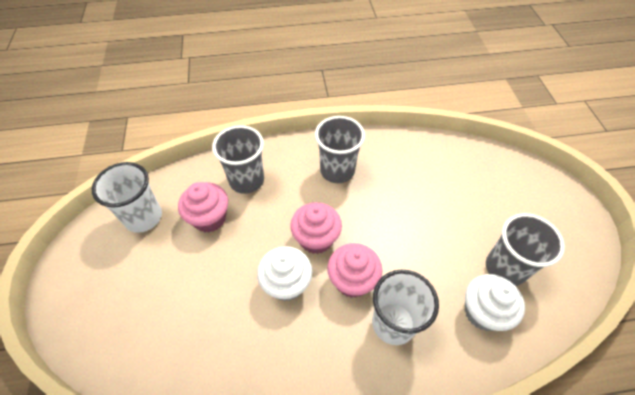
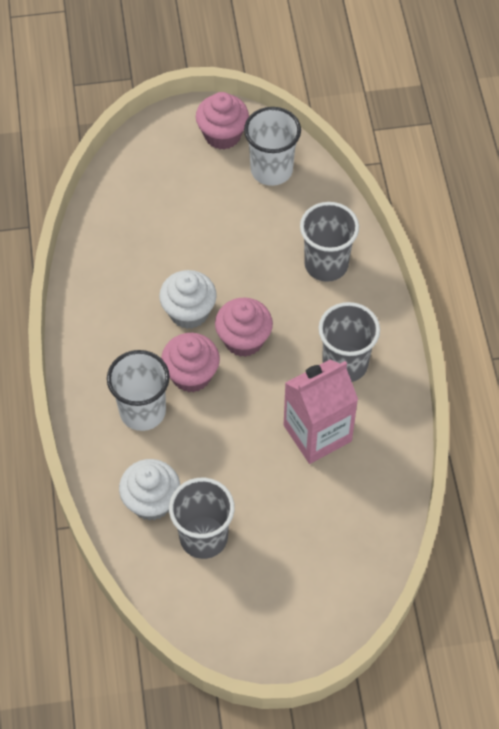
camera: 90 degrees right, 5 degrees up
(209, 218) = (271, 232): pink cupcake -> pink cupcake (222, 135)
(398, 189) = (317, 433): none -> pink carton

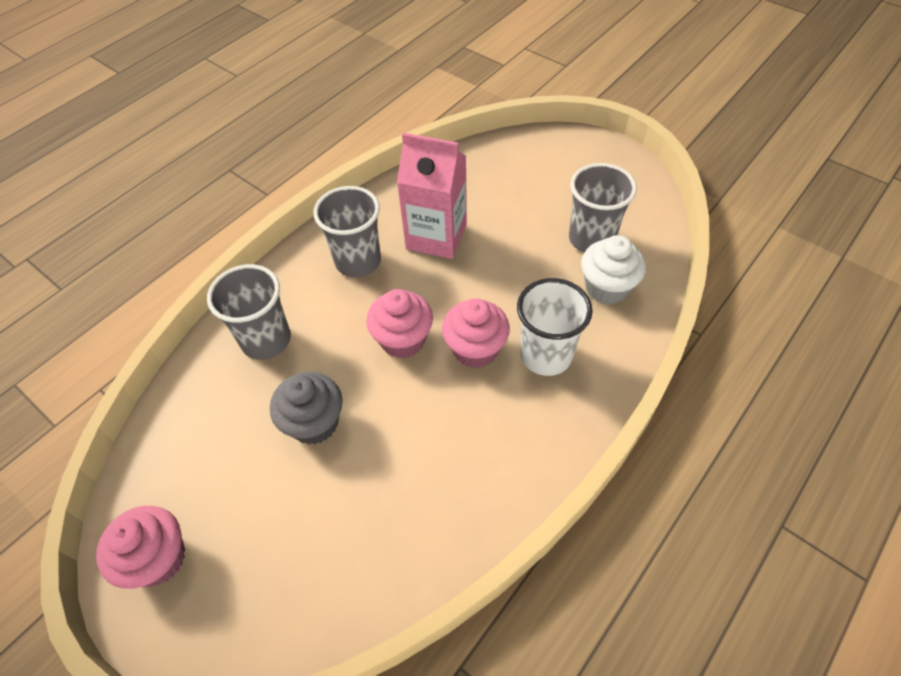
camera: 130 degrees left, 5 degrees down
(189, 312) = (416, 402): white cupcake -> none
(232, 251) = (314, 423): none -> grey cupcake
(271, 170) = (179, 468): white cup -> none

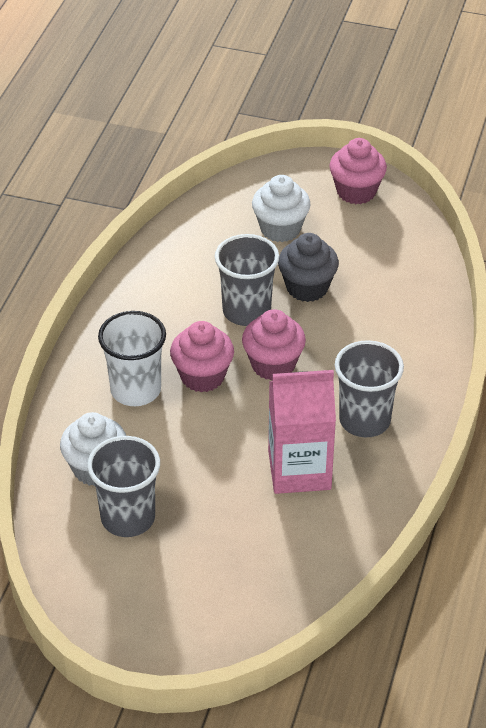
camera: 155 degrees right, 10 degrees down
(266, 340) = (396, 329): grey cup -> grey cup (246, 311)
(288, 527) = (280, 229): none -> white cupcake

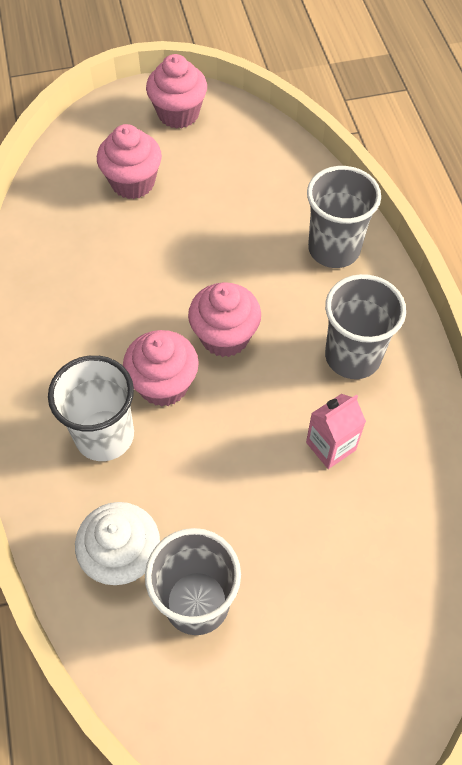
camera: 30 degrees left, 15 degrees up
(246, 311) = (159, 288): grey cup -> grey cup (334, 249)
(280, 229) = (133, 182): white cupcake -> pink cupcake
(299, 470) = (330, 446): pink carton -> pink carton, size x0.56
(307, 287) = (200, 235): grey cupcake -> none

